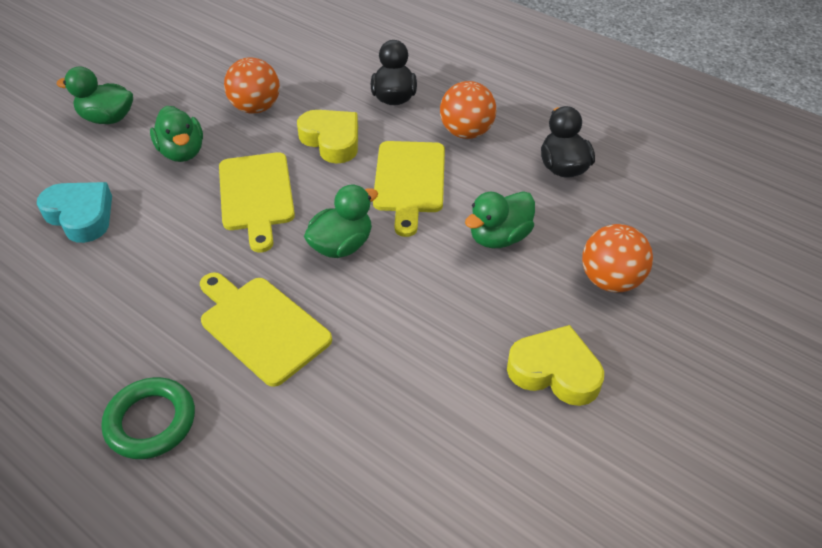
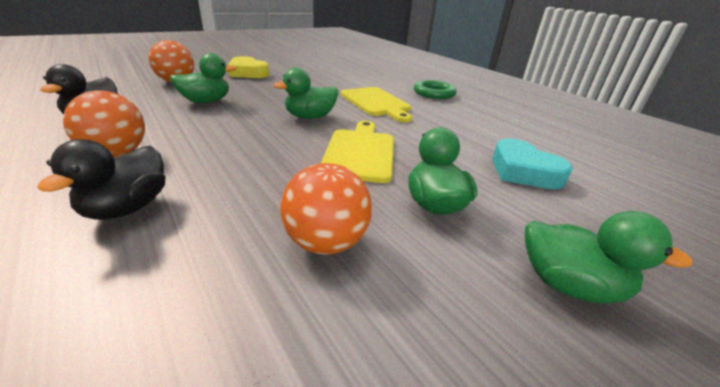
camera: 165 degrees left, 15 degrees down
(332, 140) = (258, 177): yellow heart -> none
(409, 181) = (224, 134): yellow cutting board -> none

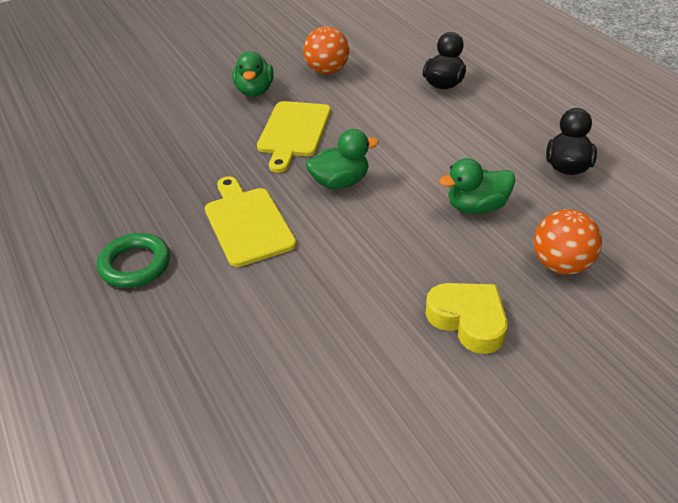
camera: 170 degrees left, 10 degrees up
(117, 153) = (493, 122): orange ball -> none
(523, 171) = (161, 118): turquoise heart -> none
(568, 284) = (214, 58): green duck -> none

